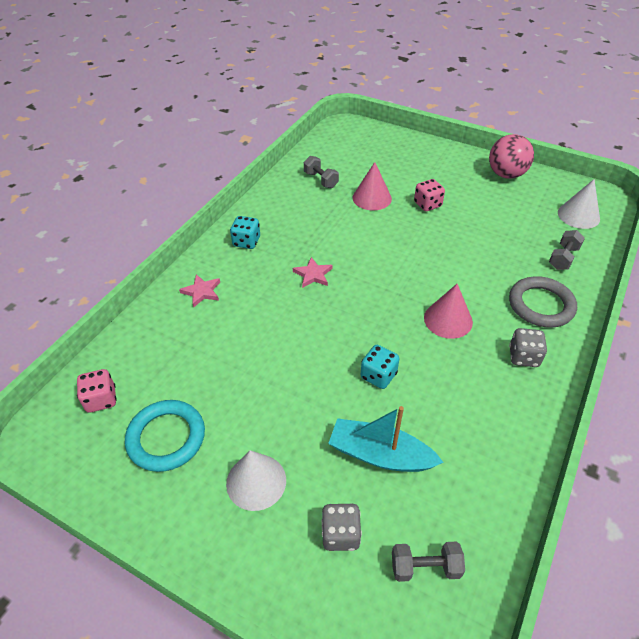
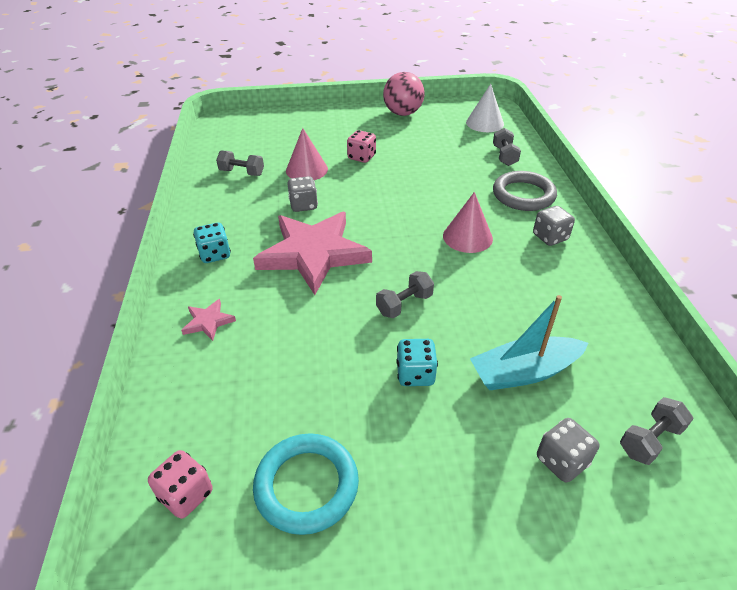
camera: 35 degrees left, 5 degrees down
(256, 481) = (442, 466): white cone -> none
(313, 274) = (313, 254): pink star -> pink star, size x2.48
(341, 229) = (303, 205): none -> grey dice
(341, 350) = (404, 304): none -> grey dumbbell
(378, 376) = (457, 309): turquoise dice -> turquoise dice (415, 374)

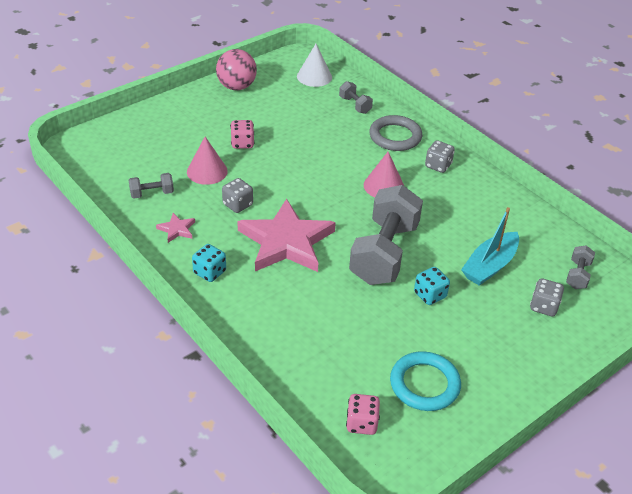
camera: 35 degrees left, 0 degrees up
(208, 322) = (261, 322): pink star -> pink star (177, 229)
(404, 304) = (384, 253): grey dumbbell -> grey dumbbell, size x2.31

